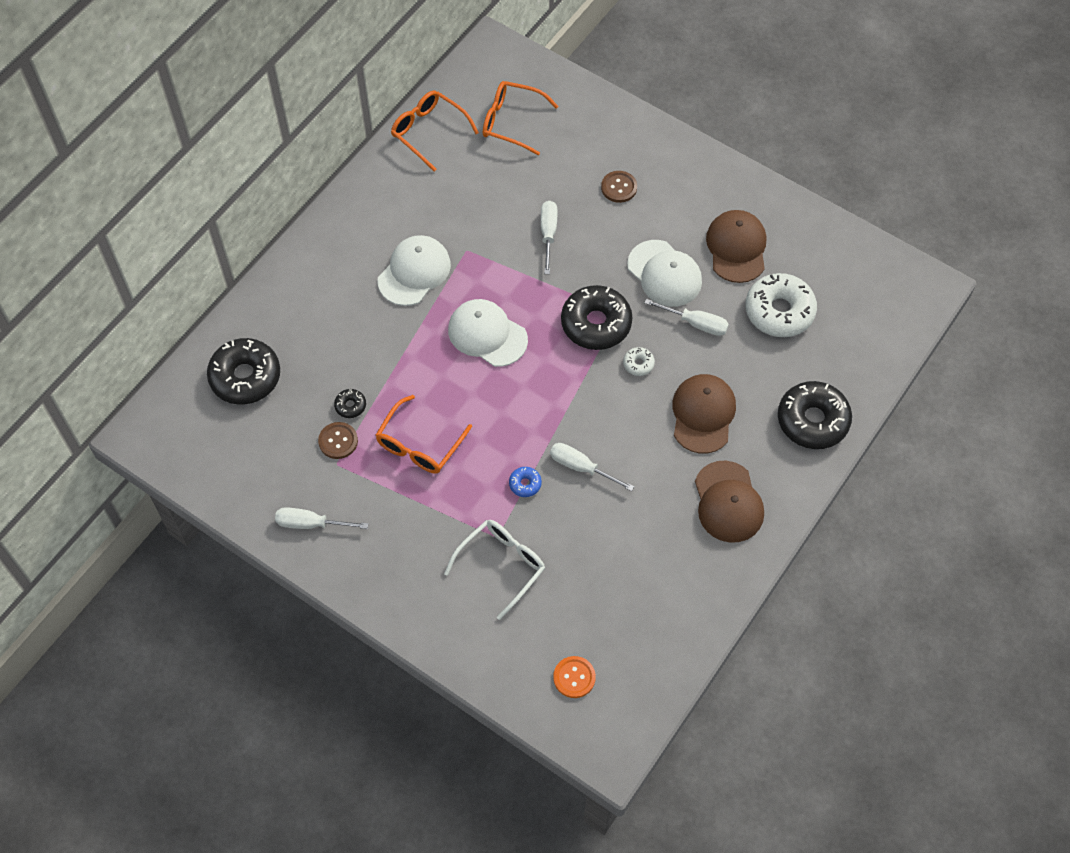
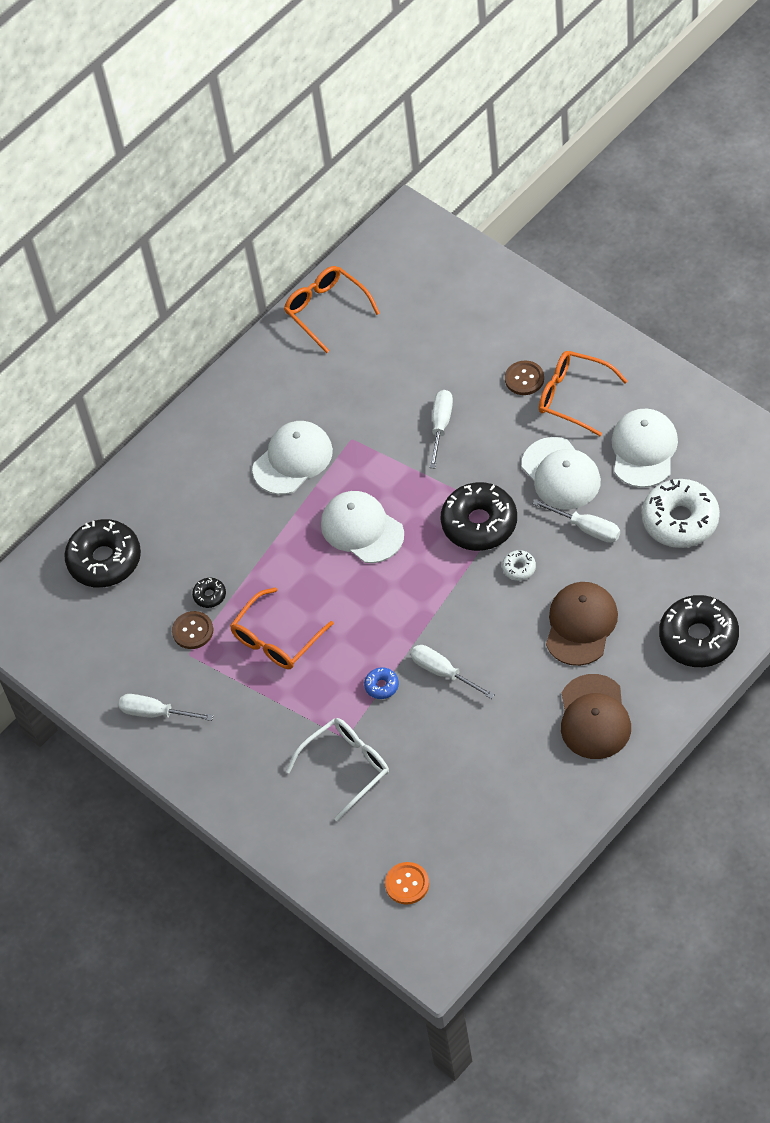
camera: 15 degrees right, 5 degrees down
(511, 122) = (417, 303): orange glasses -> orange glasses (573, 396)
(736, 248) = (644, 450): brown cap -> white cap

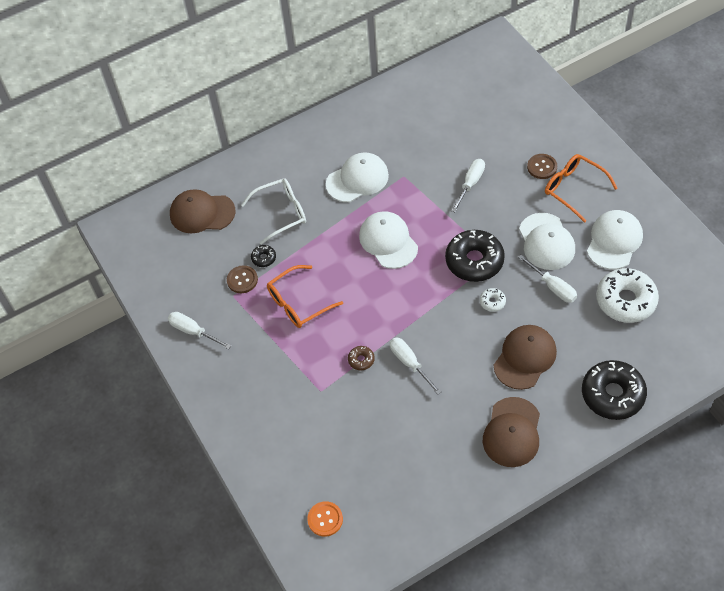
camera: 15 degrees right, 0 degrees up
(104, 560) = (202, 213): black donut -> brown cap
(326, 310) = (418, 84): orange glasses -> none
(346, 767) = (313, 414): white glasses -> white glasses (281, 213)
(382, 686) = (361, 360): blue donut -> brown donut

